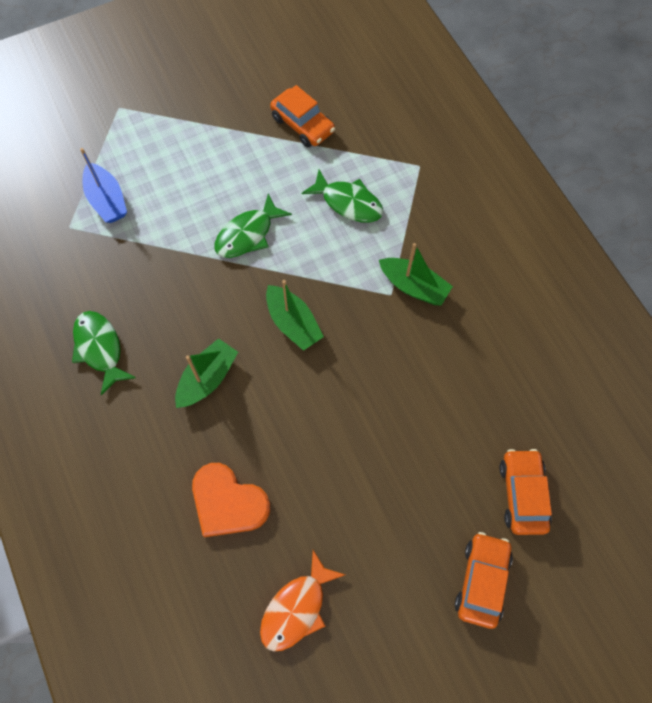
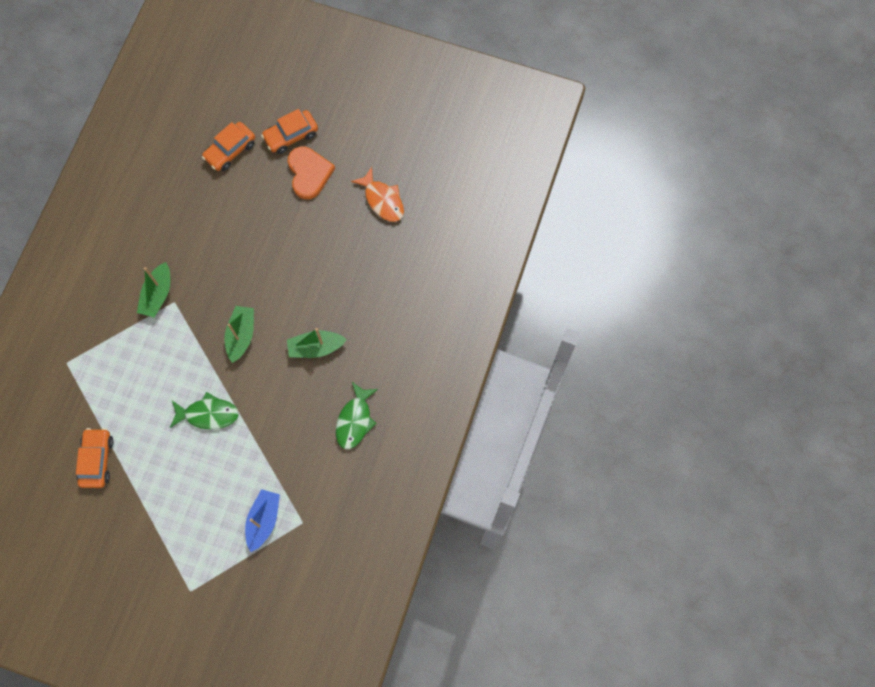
camera: 135 degrees left, 5 degrees up
(228, 502) = (367, 275): orange heart -> orange heart (309, 173)
(297, 608) = (382, 200): orange fish -> orange fish turned 60 degrees clockwise
(348, 203) = (132, 379): green fish -> none
(413, 286) = (157, 294): green boat -> green boat turned 150 degrees counterclockwise

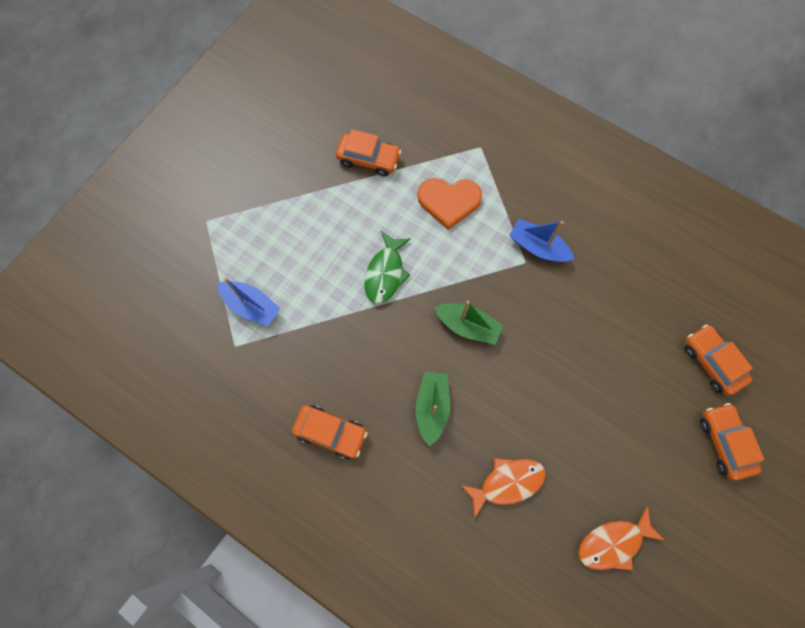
camera: 105 degrees right, 0 degrees up
(157, 294) = (538, 247): green boat -> blue boat
(309, 173) = (667, 453): orange heart -> orange heart (449, 201)
(355, 420) = (331, 432): green fish -> orange car
(359, 280) = (507, 483): none -> orange fish

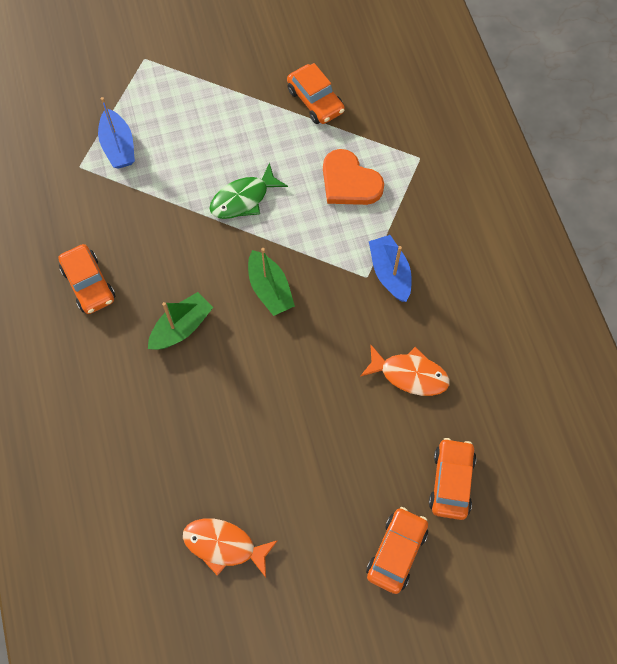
camera: 40 degrees right, 5 degrees down
(507, 483) = (185, 430): orange fish -> orange fish (409, 374)

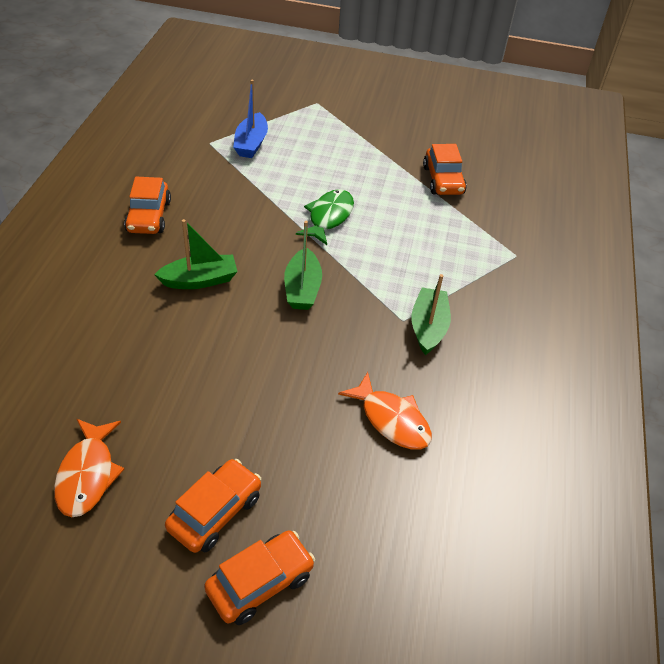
camera: 25 degrees right, 20 degrees down
(224, 545) = (88, 474): orange fish -> orange fish turned 135 degrees counterclockwise
(243, 199) = (328, 217): green fish -> green fish turned 120 degrees clockwise
(349, 182) = (435, 245): orange heart -> none
(390, 273) = (428, 327): blue boat -> green boat
(451, 481) = (371, 544): orange car -> orange car (215, 512)

